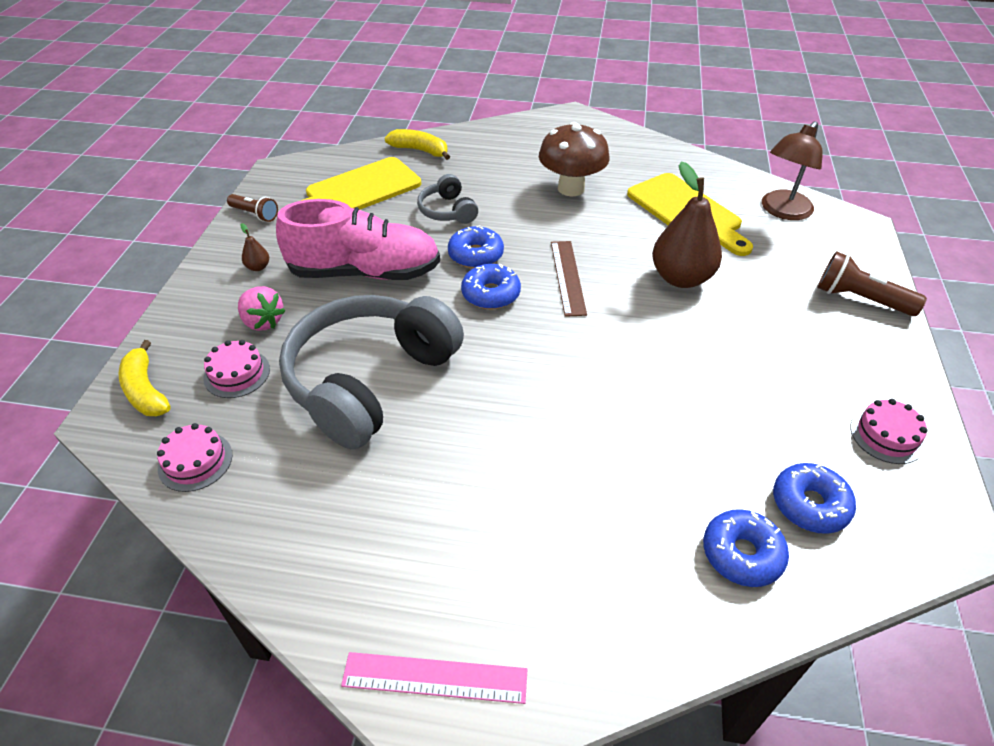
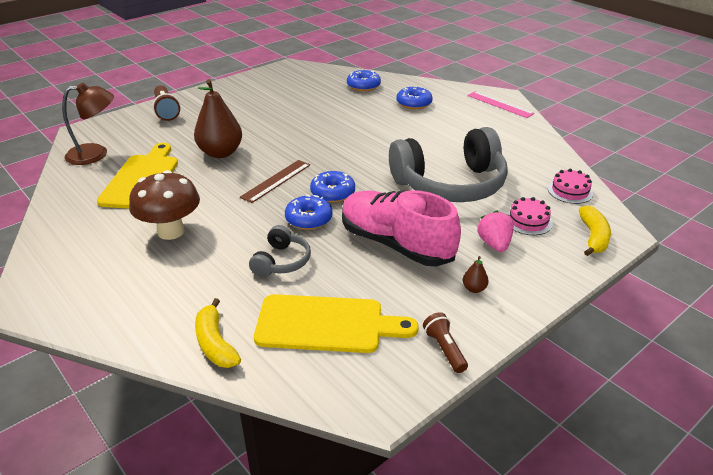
camera: 140 degrees left, 10 degrees down
(809, 504) = (321, 84): blue donut -> blue donut (414, 103)
(886, 435) = (259, 83): pink cake -> none

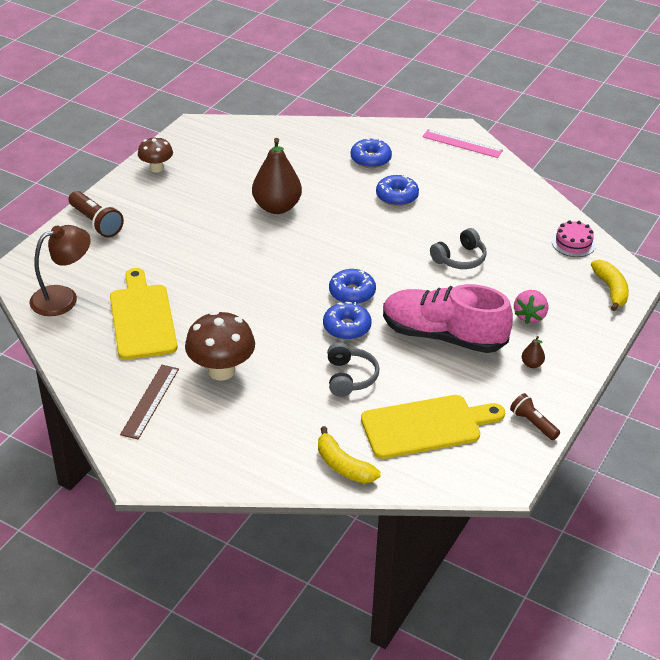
camera: 20 degrees left, 5 degrees up
(220, 153) = (203, 268): brown pear -> brown pear (277, 207)
(240, 85) = (156, 168): none -> brown mushroom
(276, 181) = (286, 290): brown ruler -> brown ruler (150, 401)
(363, 86) = (301, 143): blue donut -> blue donut (397, 196)
(450, 184) = (460, 258): grey headphones -> grey headphones, size x0.46
(494, 244) = (529, 316): pink strawberry -> pink strawberry turned 135 degrees counterclockwise
(528, 221) = (549, 285): pink cake -> none

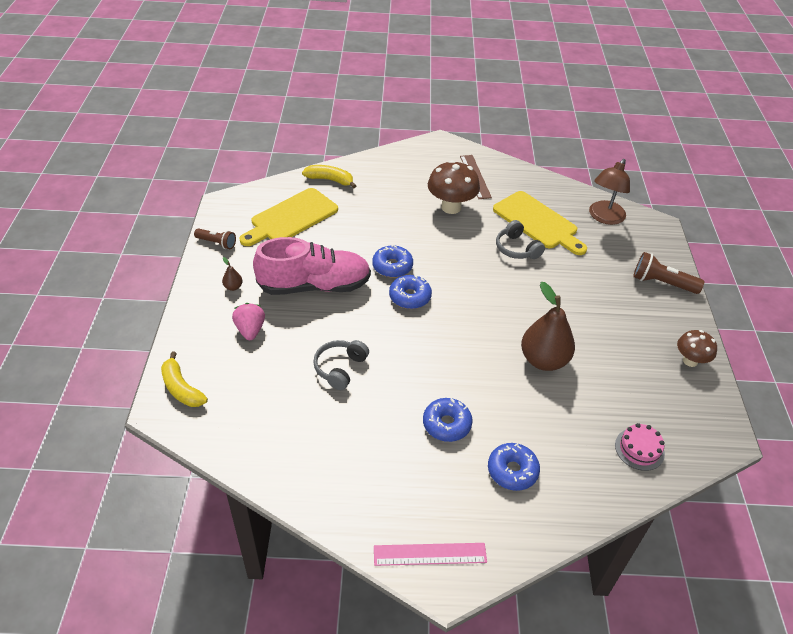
camera: 150 degrees right, 5 degrees up
(350, 377) = (363, 231): grey headphones -> grey headphones (516, 248)
(573, 243) = (235, 435): pink cake -> pink cake (639, 449)

